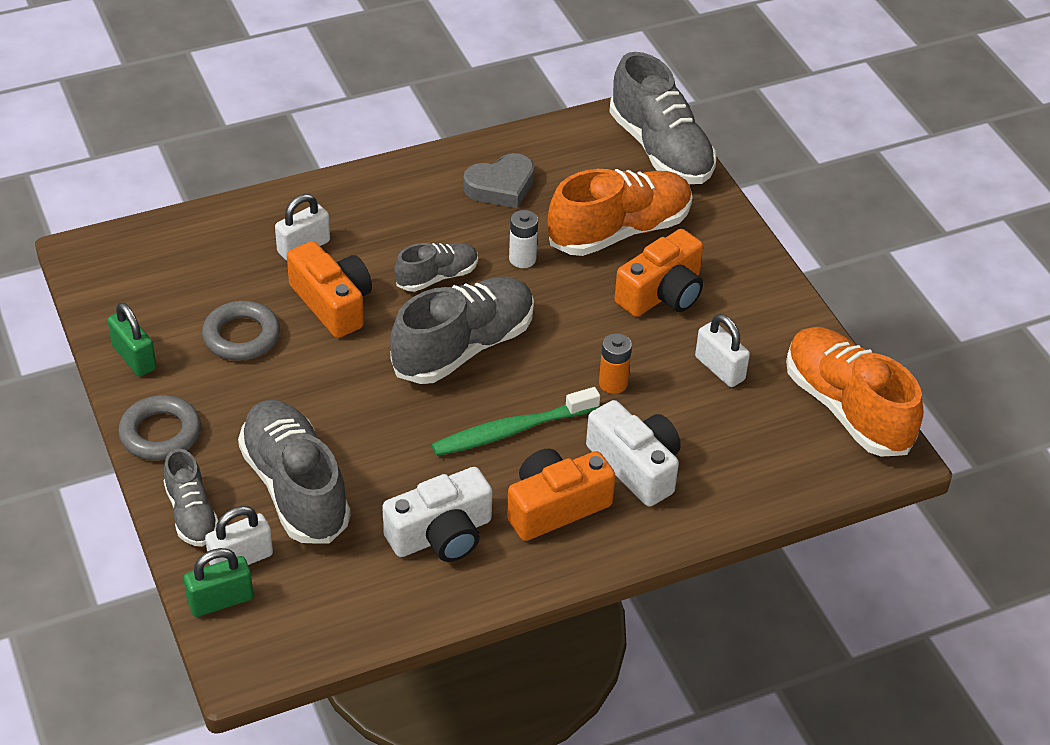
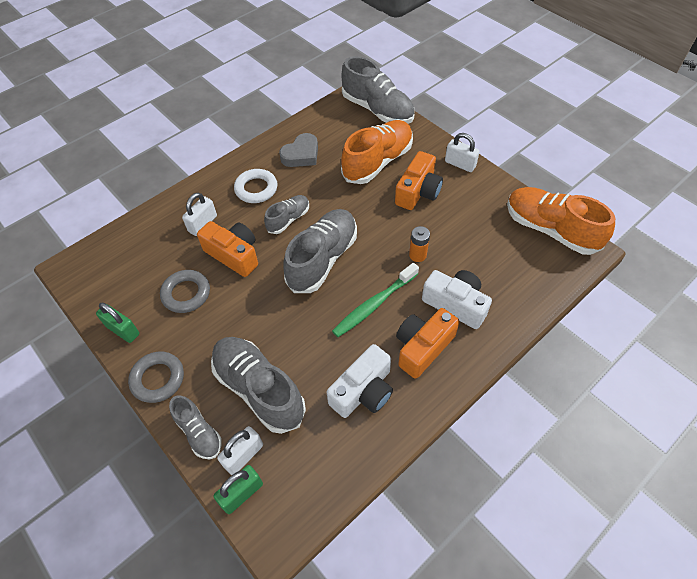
camera: 15 degrees left, 10 degrees up
(406, 219) = (256, 189): none -> white ring
(522, 259) = (332, 194): white battery -> none
(719, 368) = (471, 227): white padlock -> white padlock (460, 164)

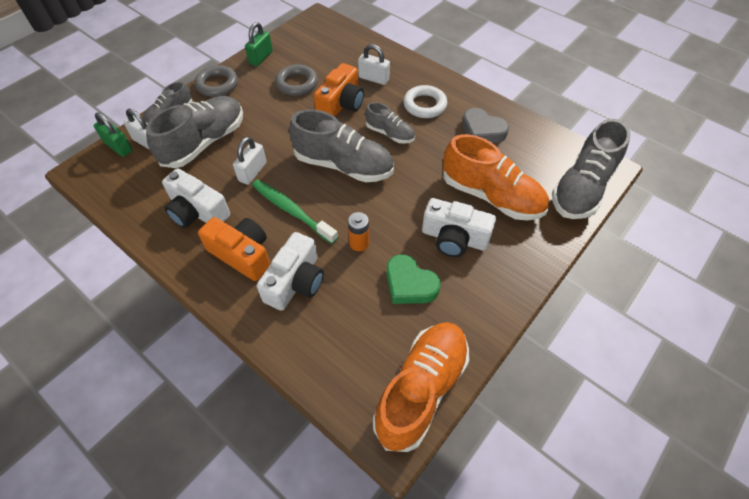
camera: 80 degrees right, 0 degrees up
(418, 192) = (454, 238): orange camera -> white camera
(460, 164) = (514, 280): white padlock -> white padlock (252, 172)
(461, 225) = (409, 284): none -> green heart

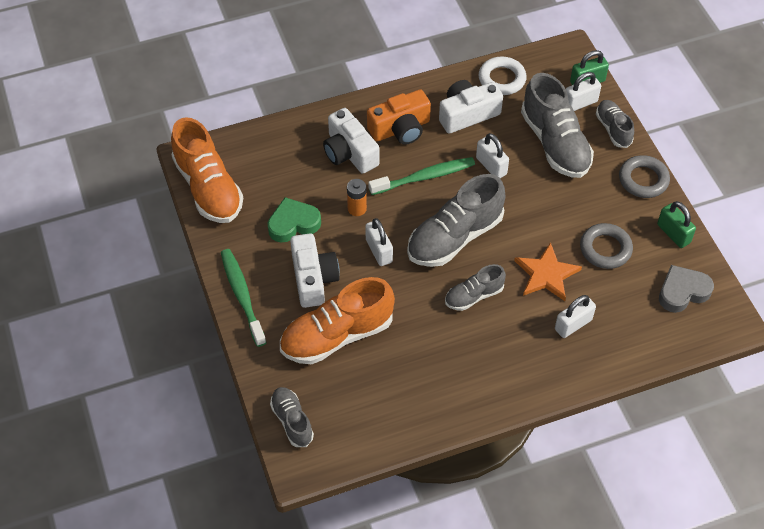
camera: 120 degrees right, 0 degrees up
(341, 104) = (546, 274): orange camera -> orange star
(392, 207) = (379, 251): none -> white padlock
(424, 105) = (498, 350): white ring -> white ring (502, 79)
(454, 238) = (313, 278): white camera -> white camera turned 120 degrees clockwise
(482, 131) = (425, 382): grey heart -> grey heart (682, 292)
(514, 281) = (242, 296): none -> green toothbrush
(582, 188) = (292, 421): grey shoe -> grey shoe, size x0.55

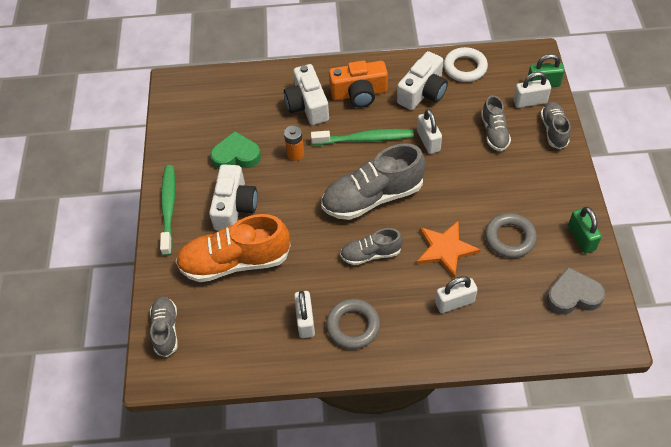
camera: 20 degrees right, 0 degrees up
(208, 188) = (178, 111): orange shoe -> none
(379, 251) = (300, 195): white padlock -> white padlock (305, 321)
(467, 114) = (423, 92): white camera -> white camera turned 135 degrees clockwise
(555, 143) = (494, 132): grey shoe -> grey shoe, size x0.55
(643, 180) = (567, 182): grey ring -> grey ring (353, 326)

